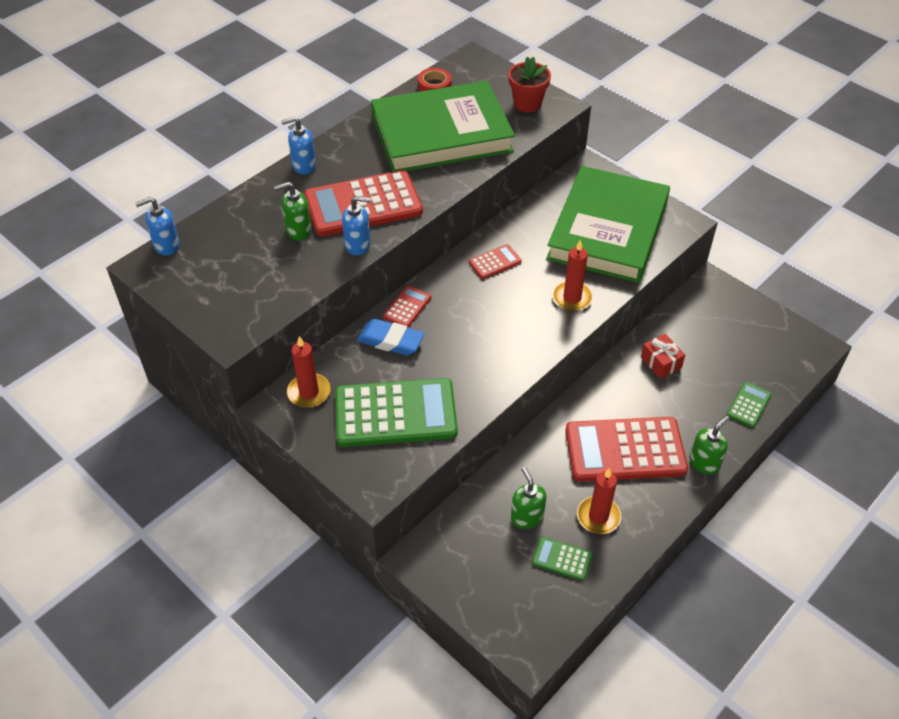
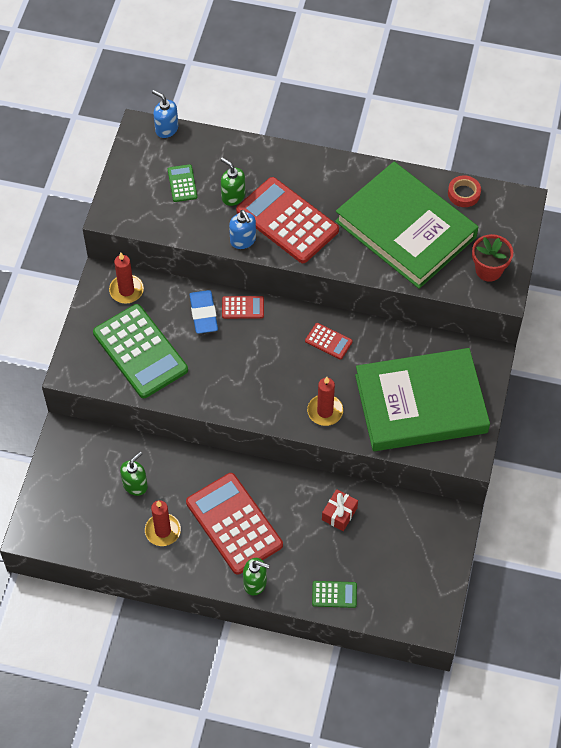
camera: 60 degrees right, 10 degrees up
(303, 166) = (303, 160): blue soap dispenser -> none
(562, 559) = (114, 522): green calculator -> green calculator (182, 183)

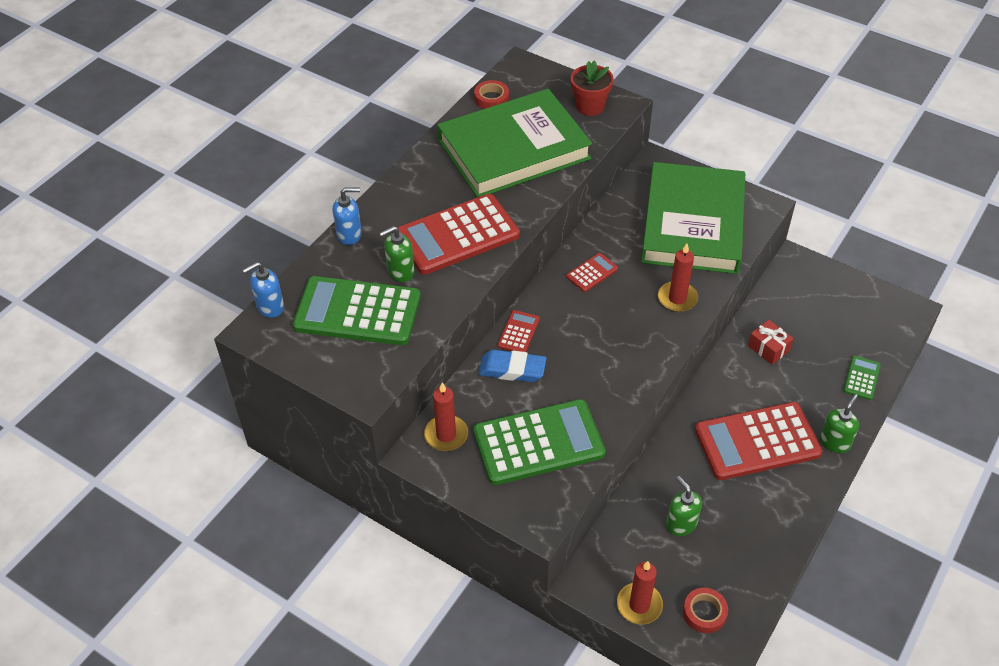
camera: 70 degrees left, 10 degrees down
(63, 517) = (704, 612): none -> red tape
(163, 531) = (749, 512): red candle -> red candle (639, 605)
(182, 183) = (357, 312): green calculator -> green calculator, size x2.23
(243, 240) = (465, 278): blue soap dispenser -> blue soap dispenser (349, 234)

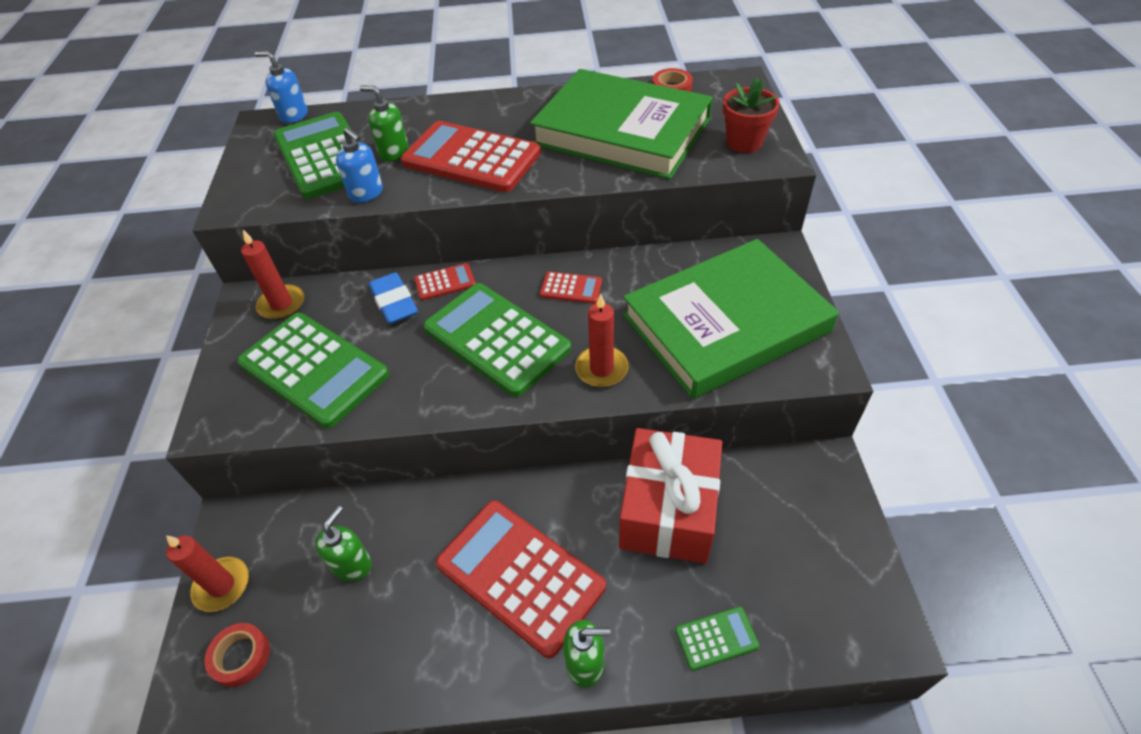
camera: 55 degrees right, 0 degrees up
(349, 234) = (413, 108): blue soap dispenser -> blue soap dispenser (366, 193)
(603, 333) = (496, 339): none -> green calculator
(768, 348) = (668, 510): red gift -> red gift, size x2.25

